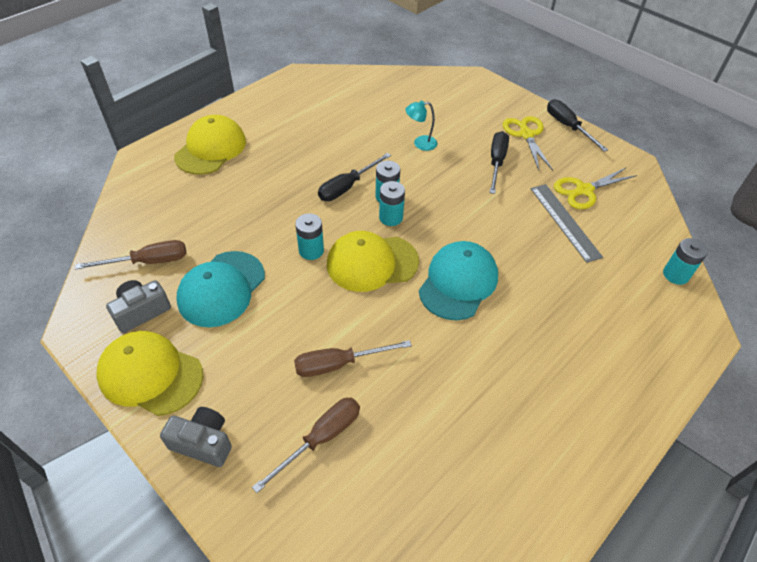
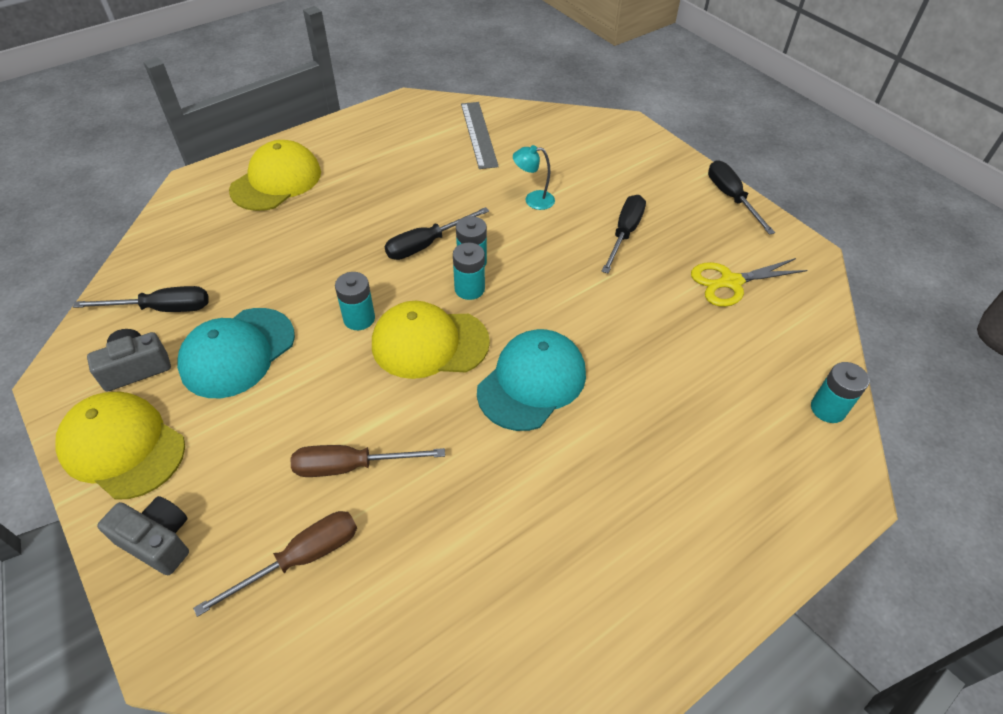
camera: 10 degrees right, 0 degrees up
(148, 262) = (162, 309): brown screwdriver -> black screwdriver
(526, 135) = (673, 202): yellow scissors -> none
(565, 221) = (694, 320): grey ruler -> grey ruler (479, 134)

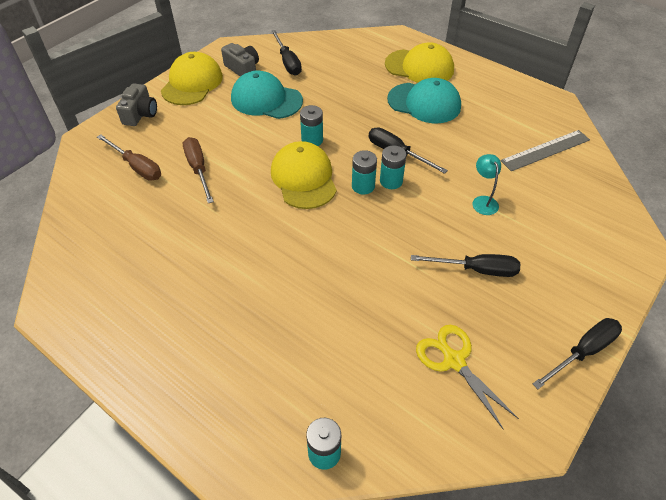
camera: 75 degrees right, 0 degrees up
(532, 382) = (287, 239): turquoise cap -> turquoise cap (424, 103)

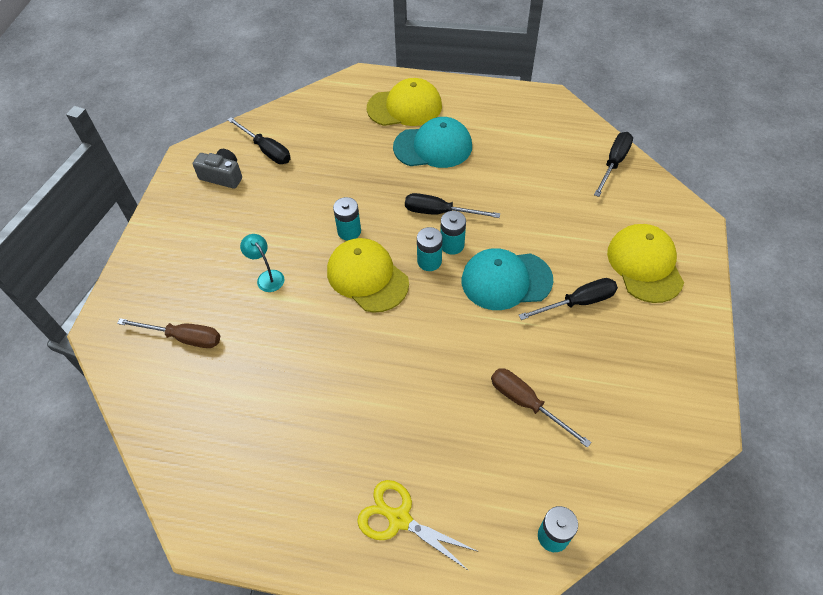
camera: 25 degrees left, 5 degrees up
(140, 114) = (144, 274): grey camera -> none
(192, 83) = (177, 214): yellow cap -> yellow cap (645, 265)
(198, 169) = (253, 312): brown screwdriver -> brown screwdriver (527, 403)
(266, 100) = (272, 203): turquoise cap -> turquoise cap (506, 280)
(454, 361) = (608, 397): yellow scissors -> yellow scissors (399, 519)
(483, 201) = (545, 231): turquoise lamp -> turquoise lamp (267, 277)
(545, 150) = (570, 155): grey ruler -> none
(583, 352) = (701, 339): black screwdriver -> black screwdriver (613, 163)

